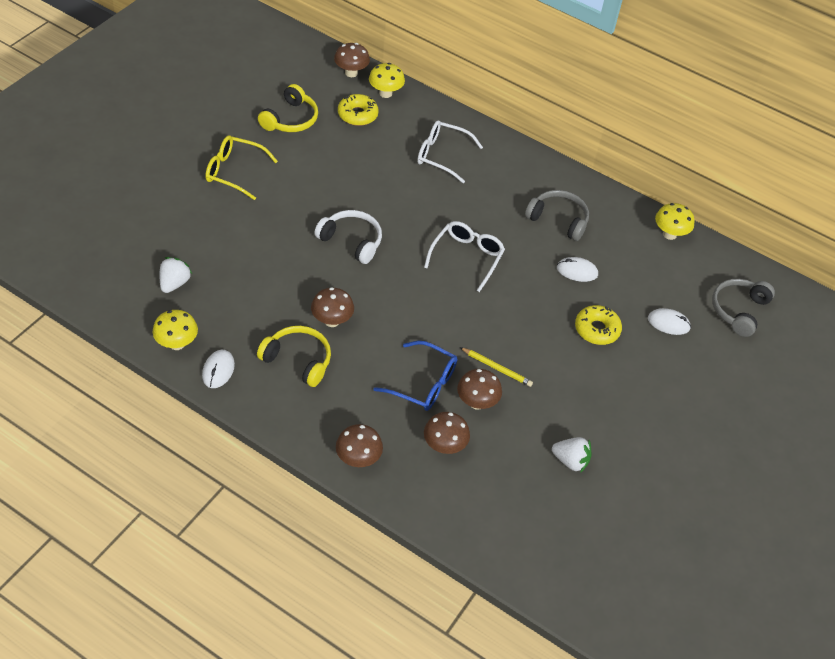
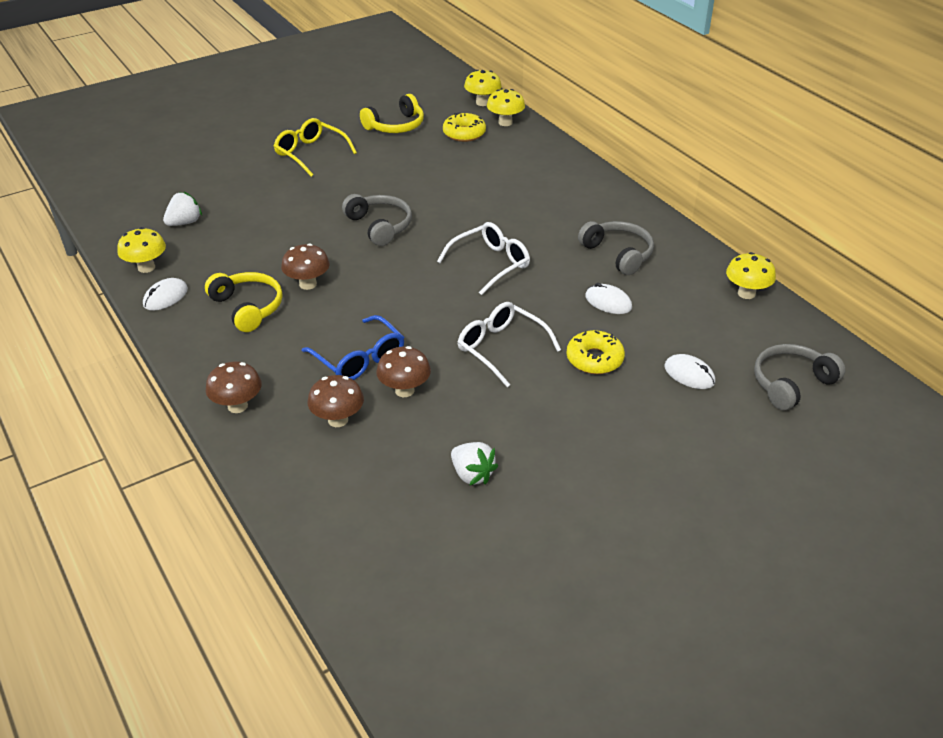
camera: 30 degrees right, 10 degrees down
(351, 73) = (482, 103): brown mushroom -> yellow mushroom
(351, 241) = (380, 226): white headphones -> grey headphones
(441, 155) = (527, 178): white glasses -> white glasses (501, 348)
(496, 368) = (450, 365): yellow pencil -> none

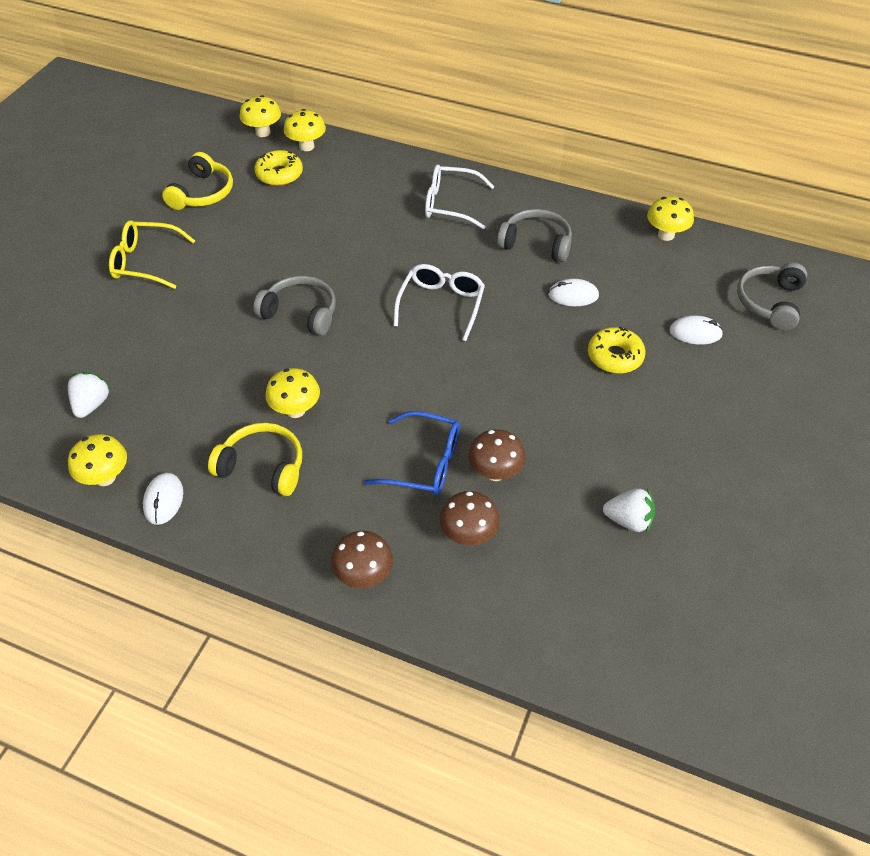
camera: 35 degrees left, 10 degrees up
(308, 284) = (295, 410): brown mushroom -> yellow mushroom
(501, 348) = (532, 386): white glasses -> white glasses (450, 204)

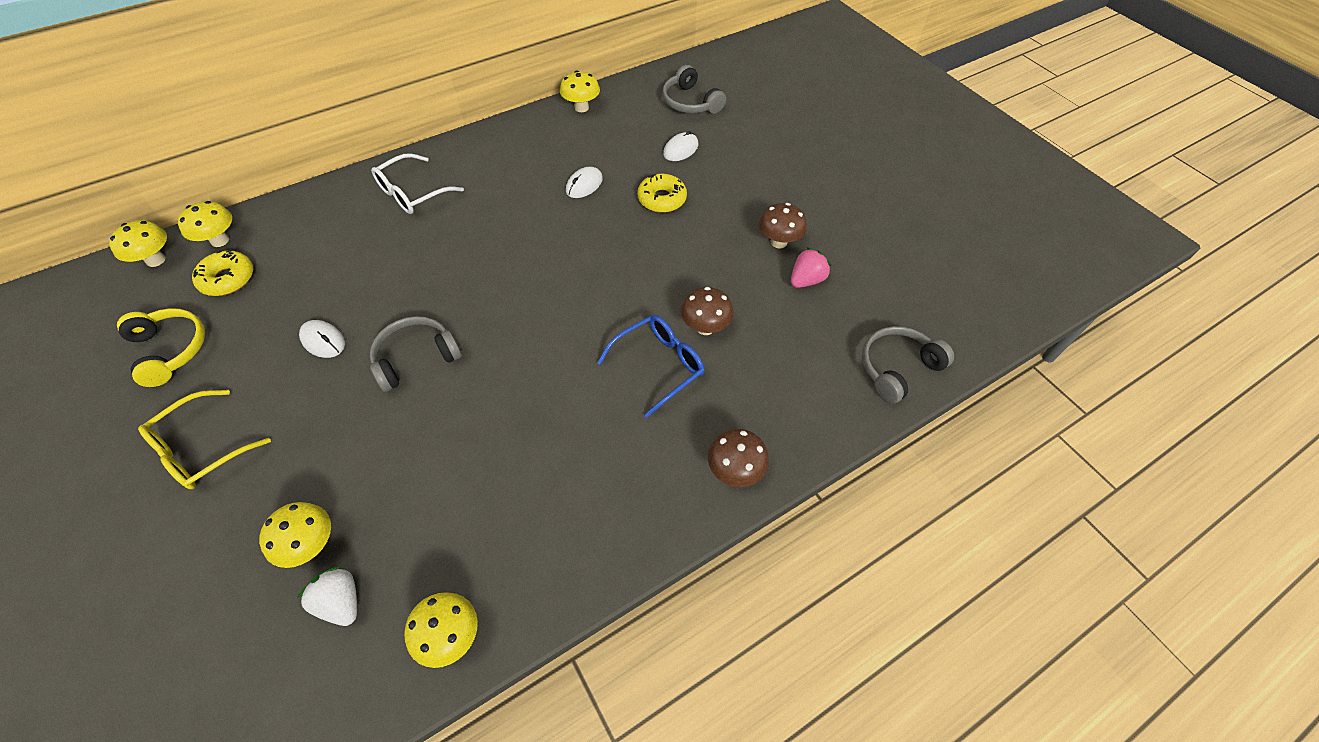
camera: 55 degrees left, 5 degrees up
(163, 500) = (527, 592): white mouse -> white mouse (323, 341)
(263, 466) = (561, 484): yellow headphones -> none
(295, 410) = (522, 424): yellow mushroom -> yellow mushroom (311, 545)
(441, 305) = (511, 261): white glasses -> none
(468, 535) = (749, 378): brown mushroom -> brown mushroom (778, 242)
(536, 243) = (512, 172): grey headphones -> grey headphones (897, 368)
(628, 520) = (806, 280): white strawberry -> pink strawberry

